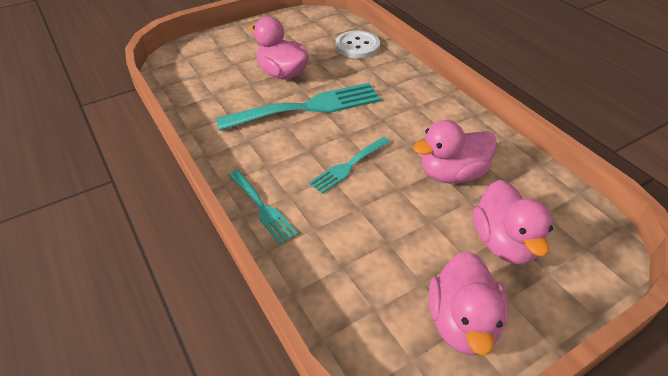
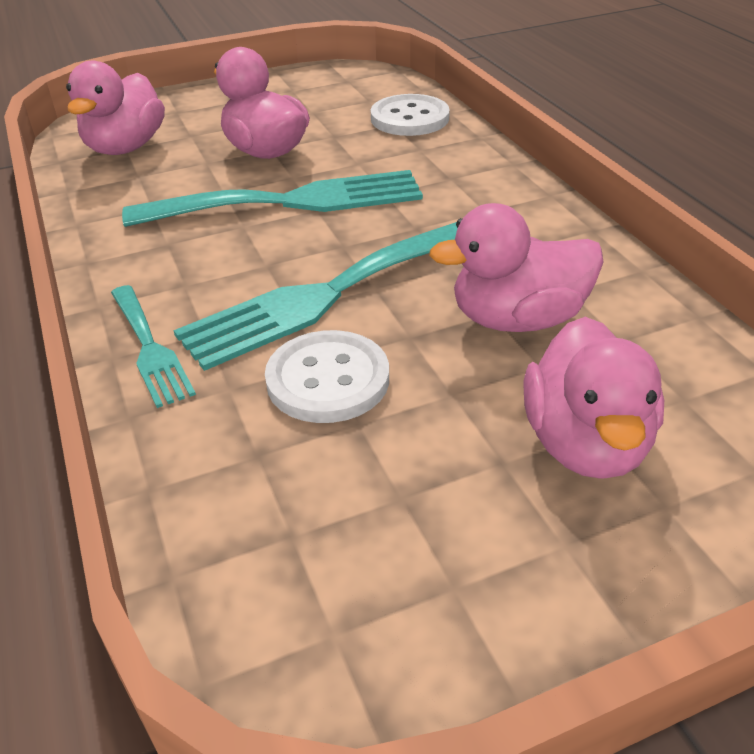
camera: 10 degrees right, 5 degrees down
(348, 166) = (327, 294): turquoise fork -> turquoise fork, size x1.84
(365, 218) = (328, 379): none -> white button
(462, 322) = (457, 577): pink duck -> pink duck (125, 147)

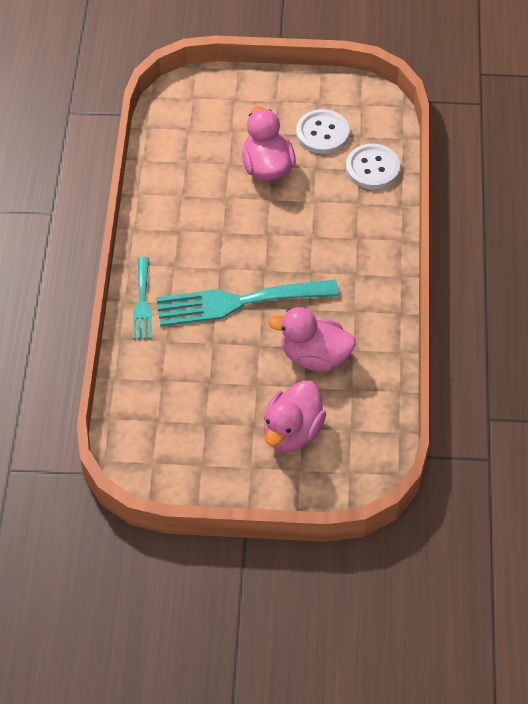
camera: 25 degrees right, 15 degrees up
(125, 147) = (189, 129): pink duck -> none
(290, 202) = (257, 222): turquoise fork -> none
(328, 379) = (209, 354): white button -> white button (322, 133)

